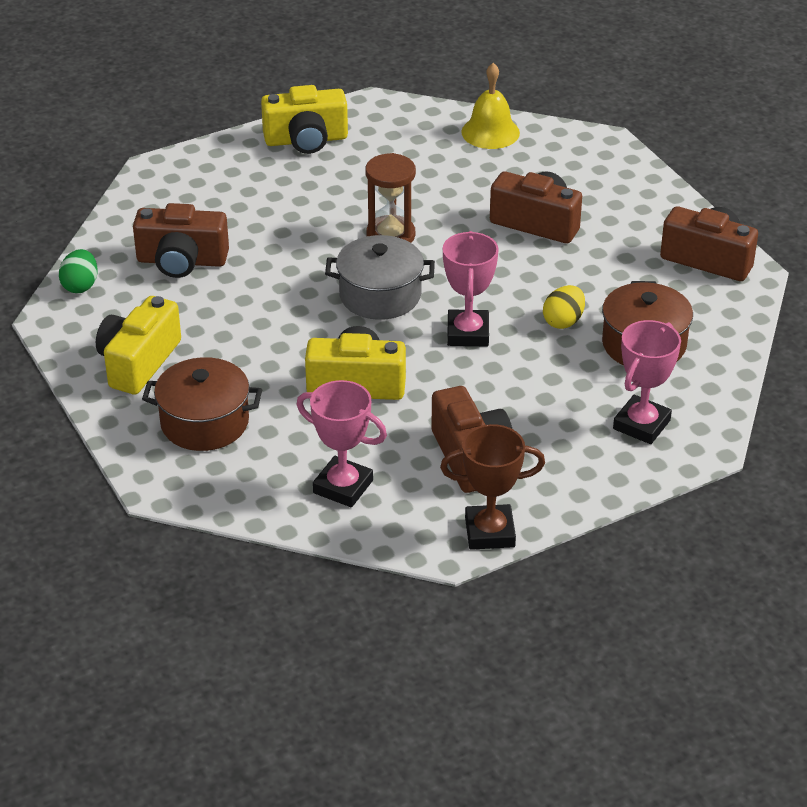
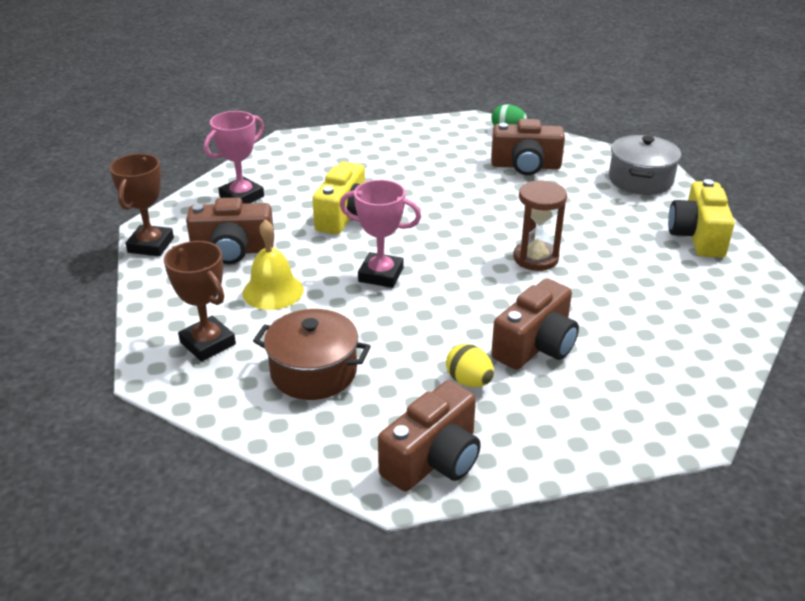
camera: 105 degrees right, 5 degrees down
(138, 362) = (414, 142): yellow camera -> none
(182, 261) = (525, 166): brown camera -> brown camera turned 105 degrees counterclockwise
(204, 422) = (339, 158): brown pot -> none
(380, 295) = (451, 241): grey pot -> grey pot (640, 180)
(490, 132) = (713, 347): yellow bell -> yellow bell (273, 291)
(563, 321) = (372, 329): yellow egg -> yellow egg (469, 381)
(641, 424) = (208, 343): pink trophy -> brown trophy

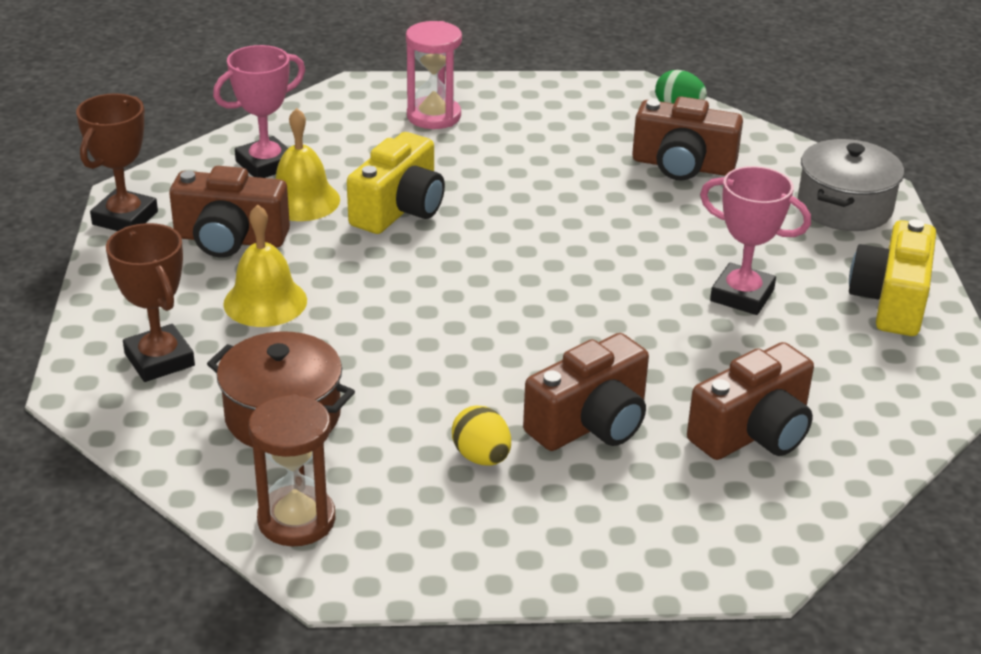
camera: 10 degrees right, 0 degrees up
(276, 218) = (302, 200): none -> yellow bell
(347, 152) = (433, 116): none -> pink hourglass
(381, 275) = (417, 298): pink trophy -> pink trophy (742, 295)
(433, 459) = (397, 549): brown camera -> brown camera (753, 432)
(535, 258) = (641, 303): brown hourglass -> brown hourglass (296, 520)

